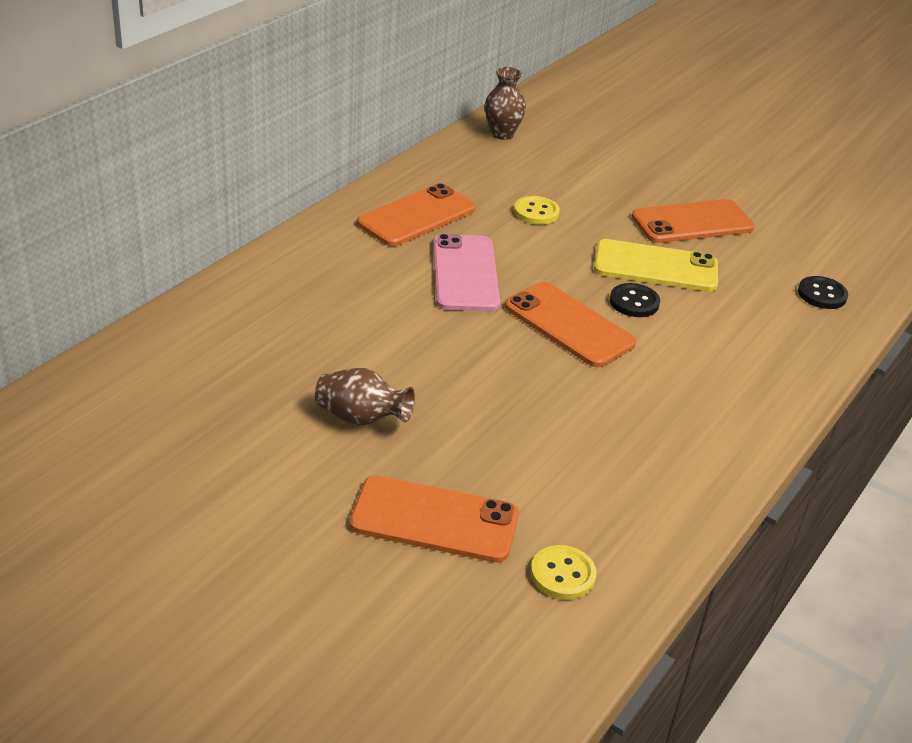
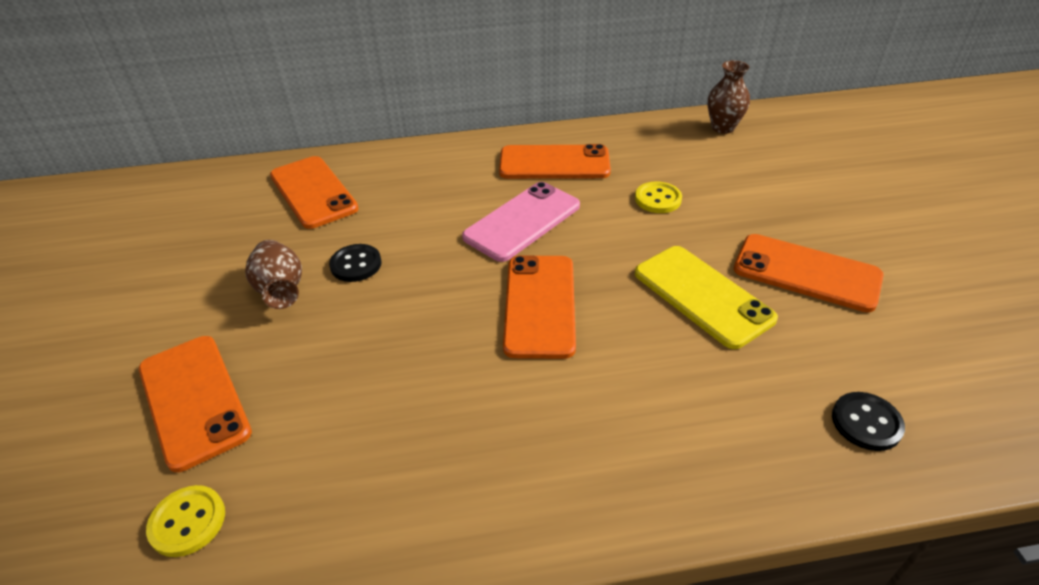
camera: 50 degrees right, 5 degrees up
(241, 334) = (313, 192): none -> orange phone
(634, 302) = (630, 317): black button -> black button (356, 264)

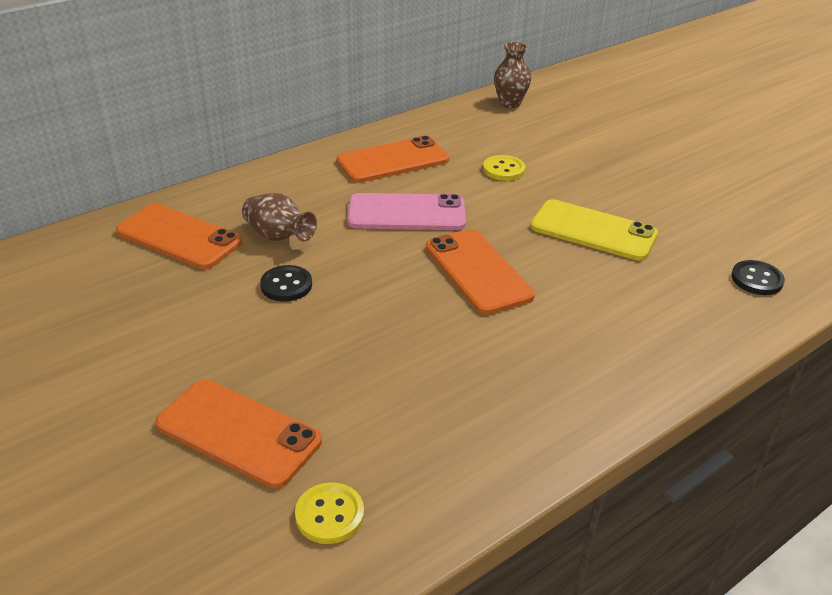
camera: 30 degrees left, 5 degrees down
(281, 290) = (233, 325): brown vase -> brown vase (278, 236)
(522, 221) = (406, 213): pink phone -> pink phone turned 75 degrees clockwise
(806, 273) = (651, 196): orange phone -> none

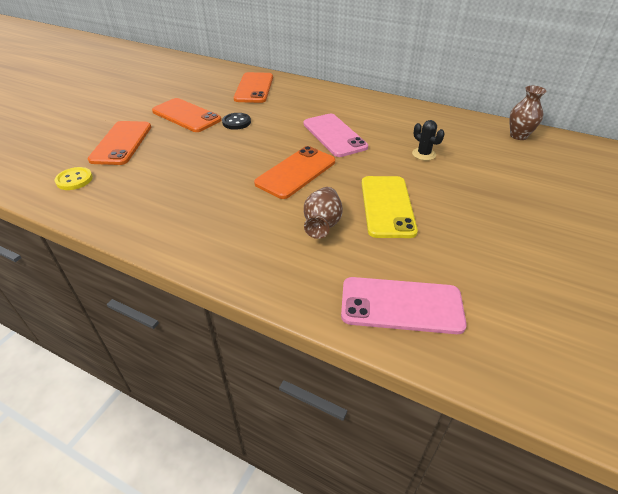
camera: 65 degrees right, 5 degrees up
(278, 236) = (276, 108): brown vase -> brown vase (322, 224)
(393, 160) = (386, 117): orange phone -> orange phone (186, 115)
(503, 170) = (424, 154): yellow button -> black cactus
(756, 279) = (401, 305): black button -> pink phone

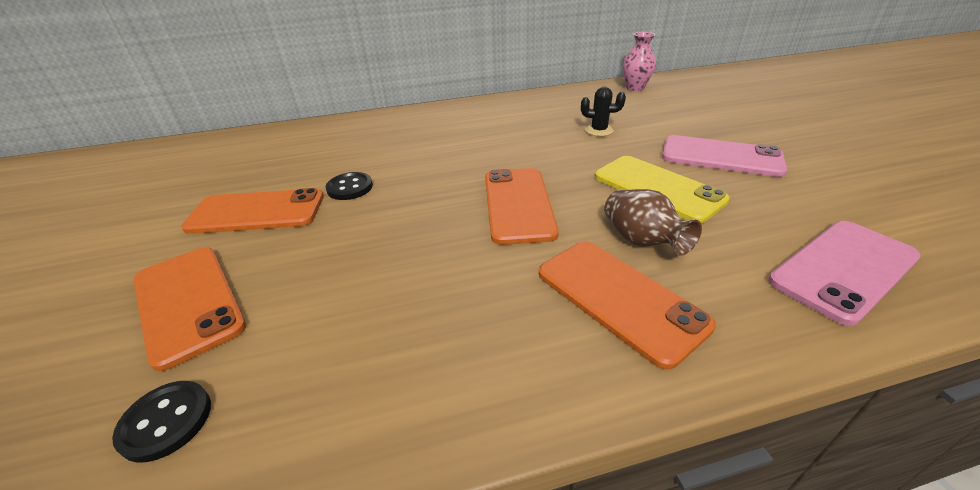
camera: 40 degrees left, 5 degrees down
(74, 180) = (166, 421): yellow button -> black button
(254, 88) = (311, 143): orange phone -> orange phone (619, 298)
(334, 135) = (491, 150): pink phone -> pink phone (721, 156)
(518, 136) = (635, 88): brown vase -> pink vase

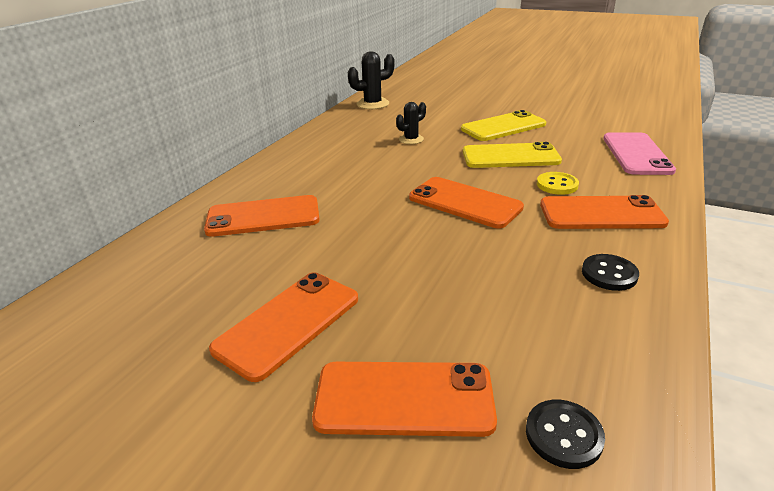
camera: 50 degrees left, 5 degrees down
(350, 188) = (325, 260): black button -> black button (609, 274)
(385, 140) = (263, 217): none -> orange phone
(635, 88) = (373, 104): pink vase -> black cactus
(641, 241) = (557, 185): brown vase -> yellow button
(721, 156) = (503, 127): pink phone -> yellow phone

